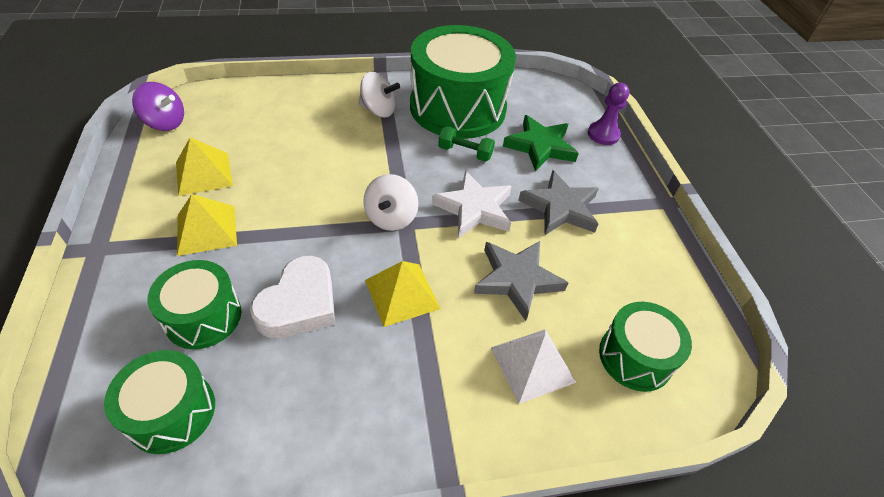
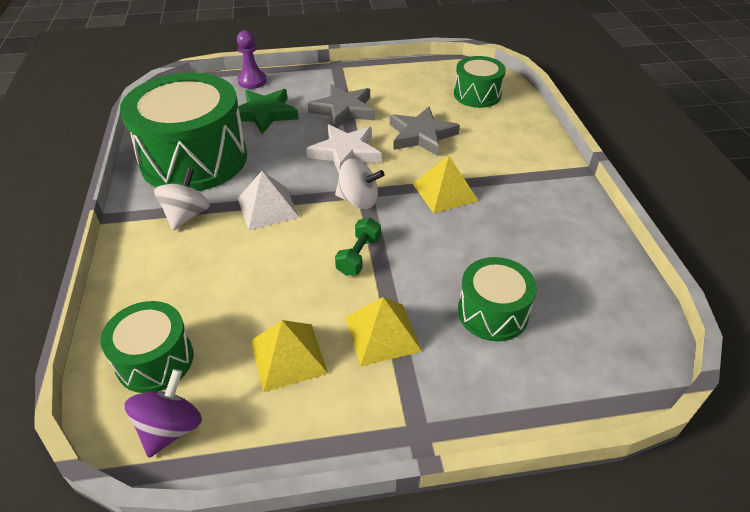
camera: 85 degrees left, 5 degrees down
(171, 412) = (587, 313): green drum -> green drum (155, 360)
(299, 304) = (466, 250): white heart -> none
(465, 153) = (269, 156): green dumbbell -> green dumbbell (359, 256)
(532, 364) = (493, 133): white pyramid -> white pyramid (267, 207)

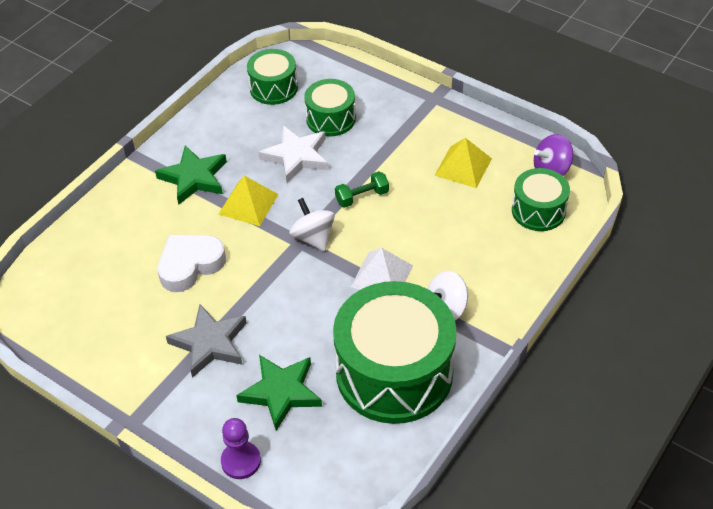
camera: 135 degrees left, 5 degrees up
(345, 153) = (269, 289): white star -> white star (296, 156)
(382, 334) = (401, 146): yellow pyramid -> none
(421, 135) = (190, 265): grey star -> white heart
(477, 95) = (80, 277): green drum -> green drum (273, 88)
(515, 183) = (194, 178): none -> green star

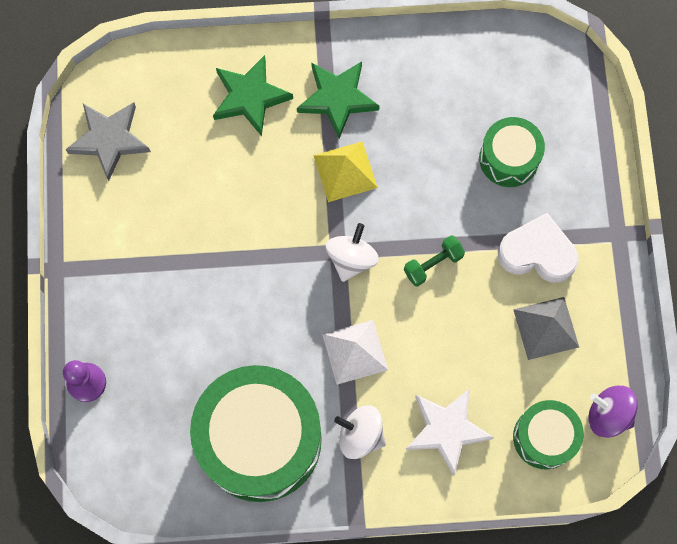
camera: 50 degrees right, 25 degrees up
(190, 265) = (240, 180): white heart -> white heart (537, 253)
(210, 343) = (175, 265): grey star -> grey star (109, 140)
(273, 88) = (506, 73): green drum -> none
(281, 392) = (171, 362): green star -> green star (250, 97)
(296, 156) = (435, 166): white star -> white star (447, 430)
(362, 197) = (433, 264): green dumbbell -> green dumbbell turned 60 degrees counterclockwise
(463, 167) = (546, 328): yellow pyramid -> grey pyramid

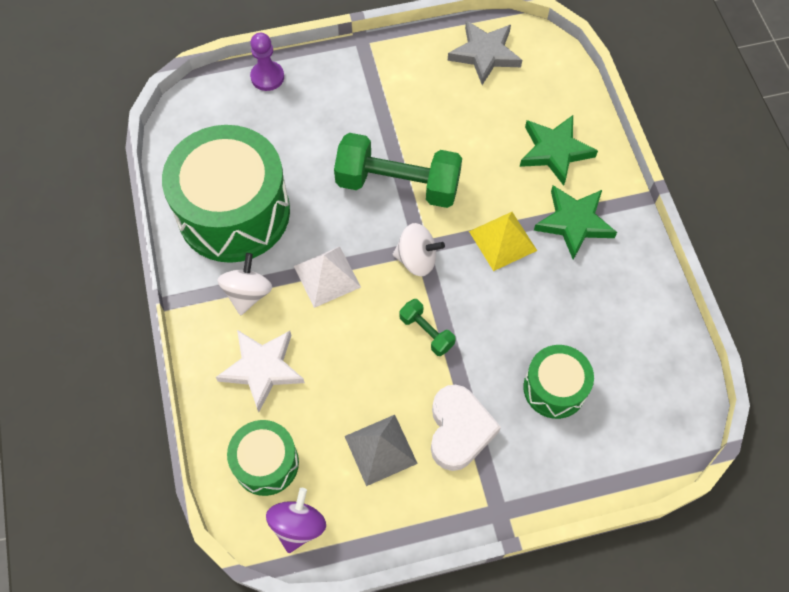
camera: 80 degrees right, 10 degrees down
(258, 262) = (398, 184): none -> green dumbbell

